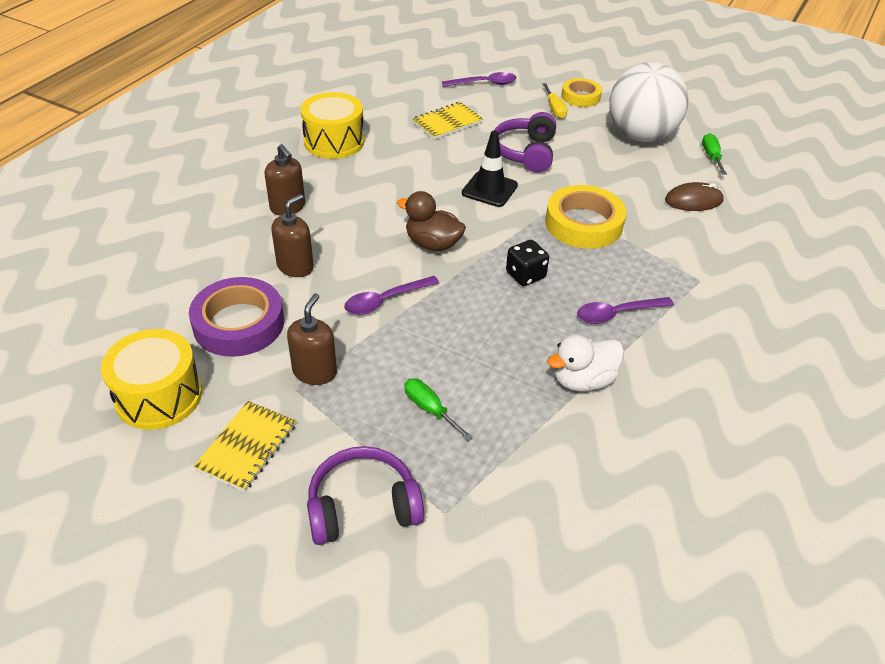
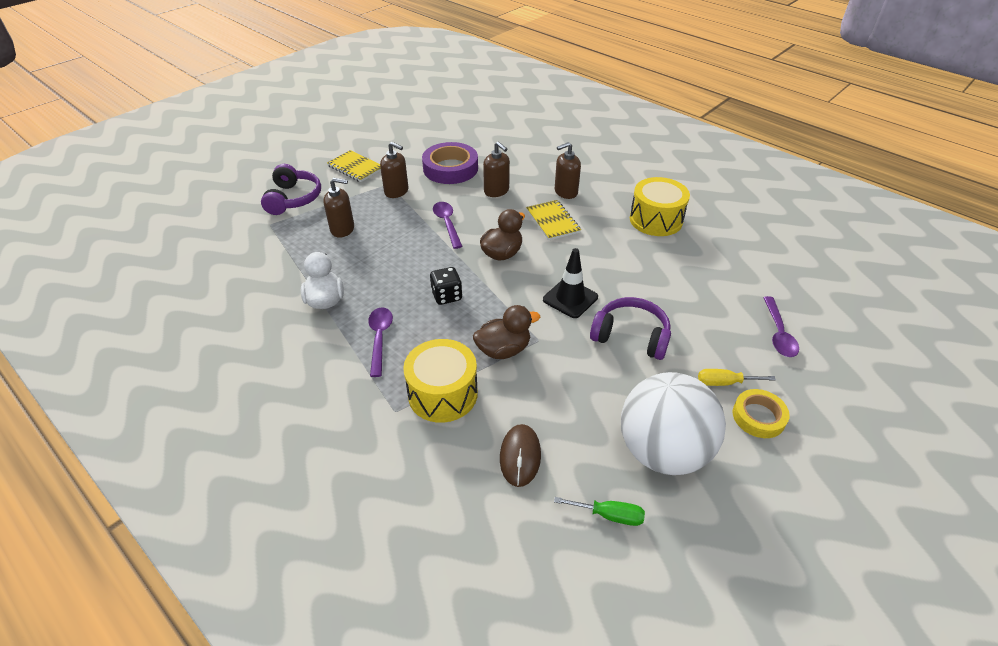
camera: 105 degrees right, 0 degrees up
(159, 396) = (406, 144): yellow drum -> yellow drum (443, 394)
(430, 409) = (342, 229): green screwdriver -> brown soap dispenser
(447, 122) = (690, 290): yellow notebook -> yellow notebook (553, 221)
(583, 223) = (503, 350): yellow tape -> brown duck

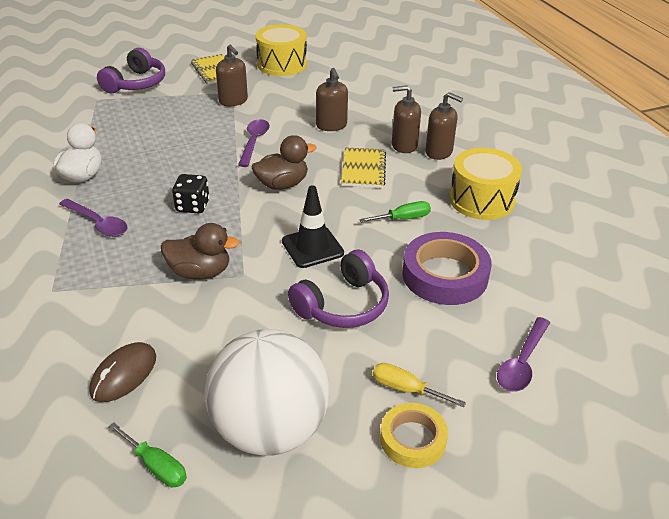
camera: 25 degrees right, 5 degrees down
(342, 229) = (154, 120): brown soap dispenser -> brown soap dispenser (439, 152)
(380, 338) = (98, 223): purple spoon -> purple spoon turned 105 degrees clockwise
(443, 394) = (107, 291): yellow drum -> yellow drum (282, 64)
(450, 168) = (304, 93): purple tape -> purple tape (445, 275)
(615, 253) = (403, 219): none -> green screwdriver
(631, 336) = (343, 305): purple headphones -> purple headphones turned 90 degrees clockwise

